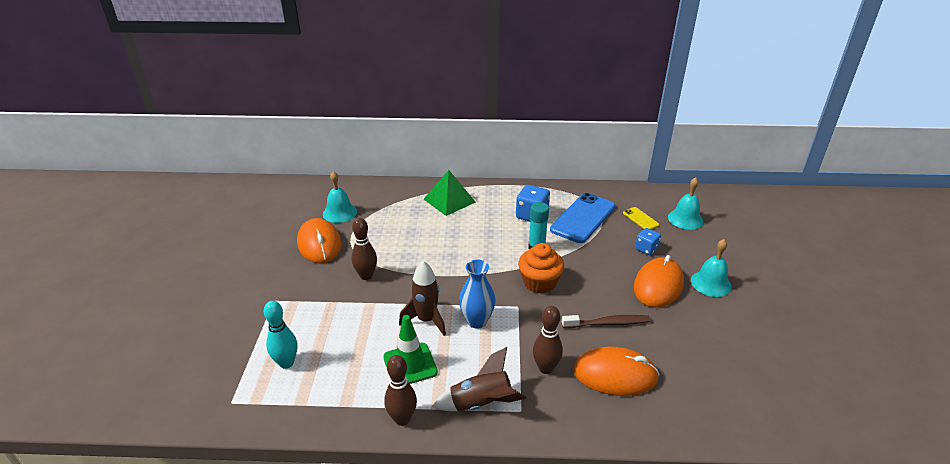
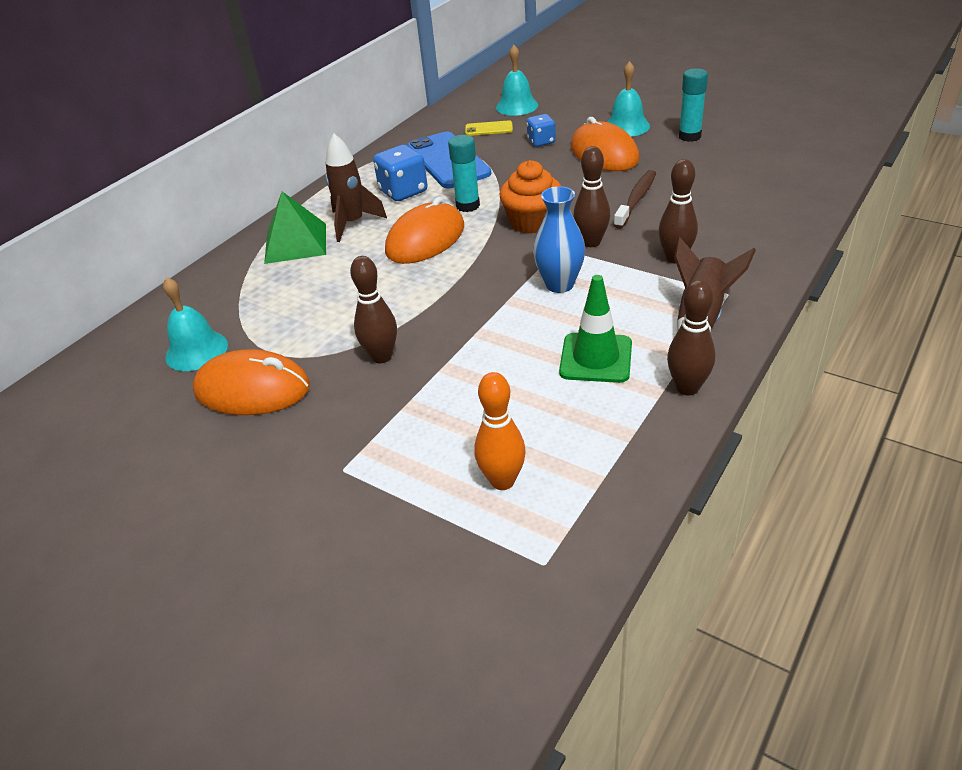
camera: 55 degrees left, 5 degrees up
(286, 363) = (502, 481): turquoise bowling pin -> orange bowling pin
(426, 320) = (524, 324): brown rocket -> brown rocket (353, 223)
(535, 319) = (591, 242): none -> brown bowling pin
(615, 374) = (714, 219): orange mouse -> orange mouse (425, 239)
(729, 323) = (689, 136): none -> turquoise glue stick

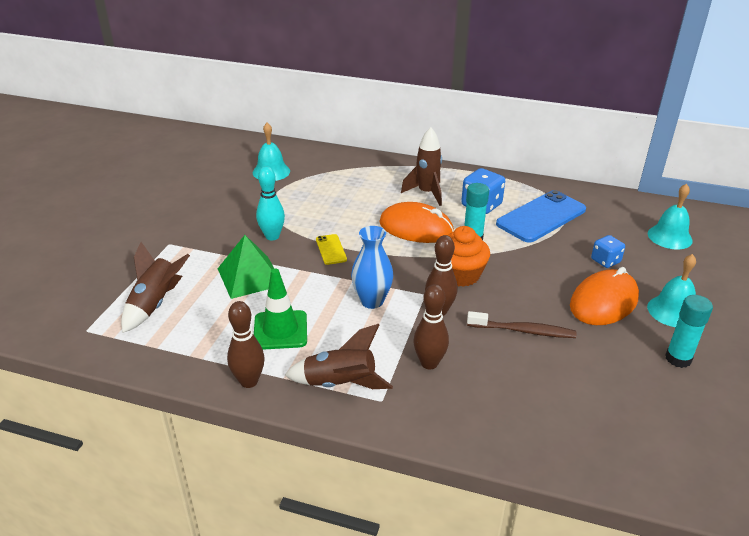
camera: 70 degrees right, 5 degrees down
(252, 389) = (237, 198): orange mouse -> none
(296, 243) = (394, 177): green pyramid -> green pyramid (250, 276)
(381, 357) = (272, 236): brown bowling pin -> turquoise bowling pin
(488, 129) = (612, 228): yellow phone -> yellow phone (331, 249)
(502, 481) = (155, 304): orange bowling pin -> brown rocket

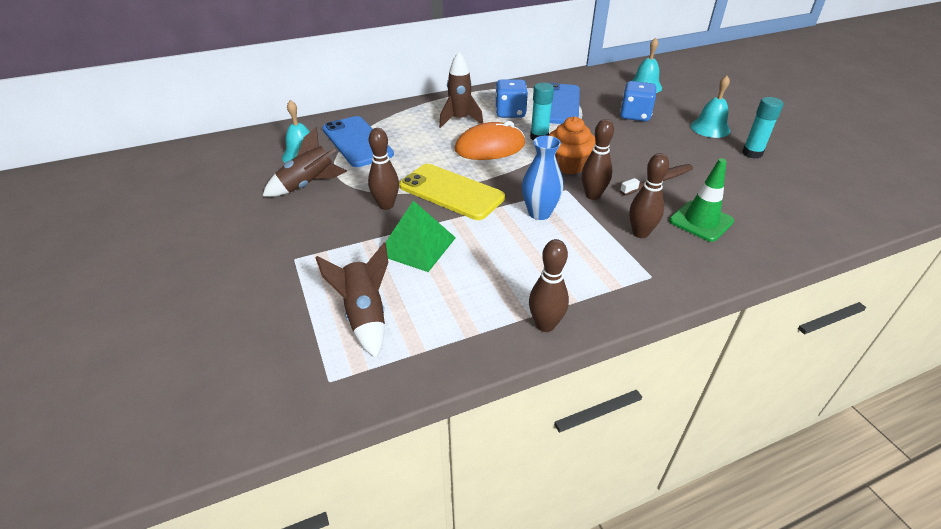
camera: 40 degrees left, 5 degrees up
(272, 236) = (386, 205): turquoise bowling pin -> brown bowling pin
(280, 330) = (507, 272): green traffic cone -> green traffic cone (701, 221)
(321, 177) = (357, 142): none -> blue phone
(331, 249) = (451, 192): yellow phone -> yellow phone, size x2.13
(340, 384) = (610, 283): brown rocket -> brown rocket (308, 185)
(603, 302) = (671, 140): orange mouse -> none
(605, 261) = (635, 115): blue dice -> blue dice, size x1.58

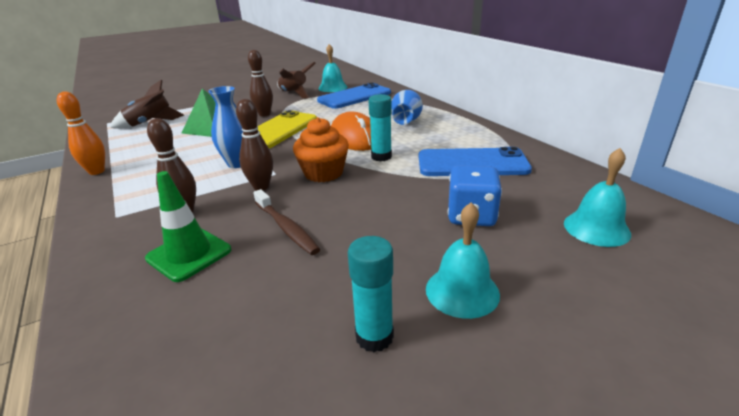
camera: 85 degrees right, 10 degrees down
(460, 120) = (406, 122): brown rocket -> blue vase
(510, 113) = (433, 140): blue dice -> none
(545, 325) = (97, 171): brown bowling pin -> orange bowling pin

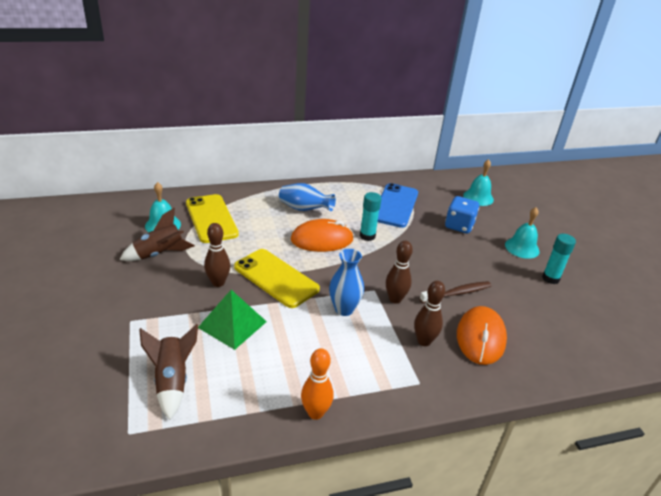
camera: 80 degrees left, 5 degrees up
(189, 254) = (480, 338): green traffic cone -> orange mouse
(323, 173) = (384, 266): orange cupcake -> none
(354, 97) = (211, 218): blue phone -> yellow phone

